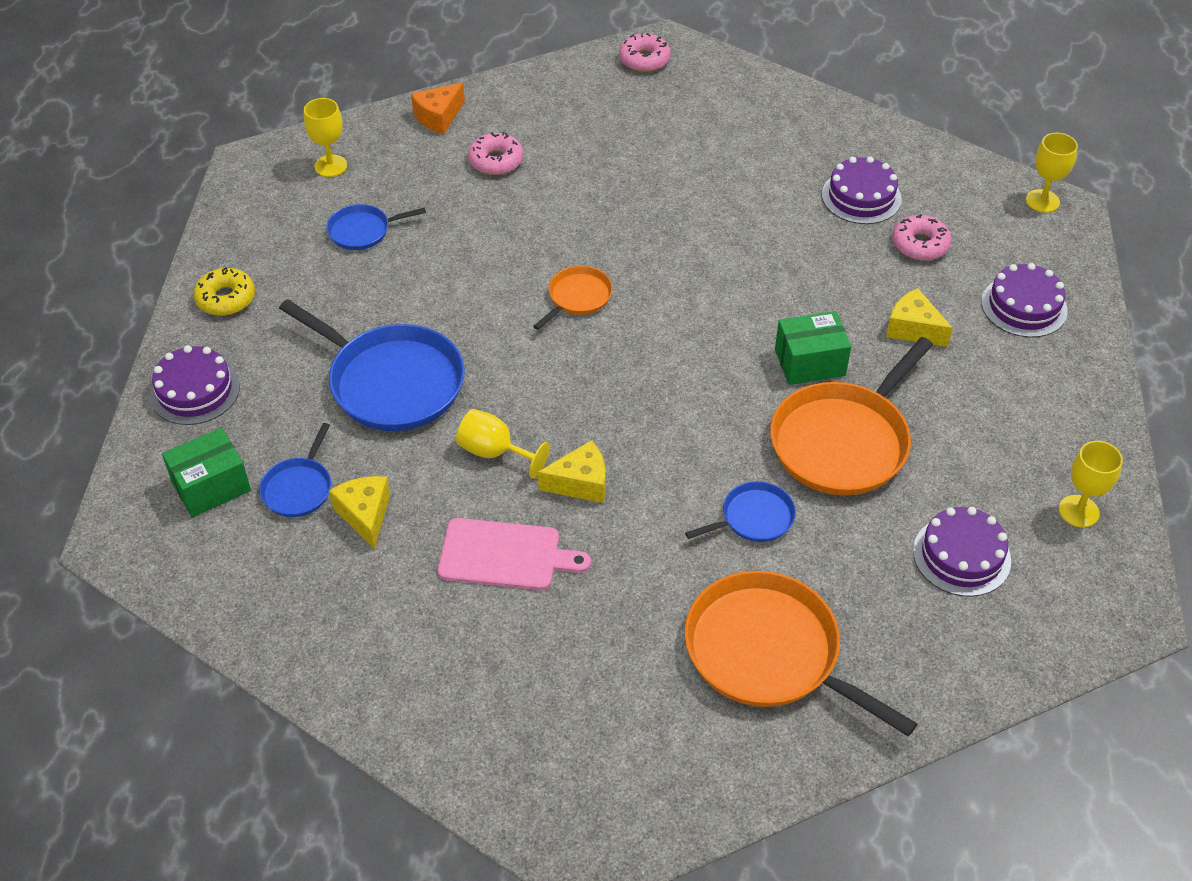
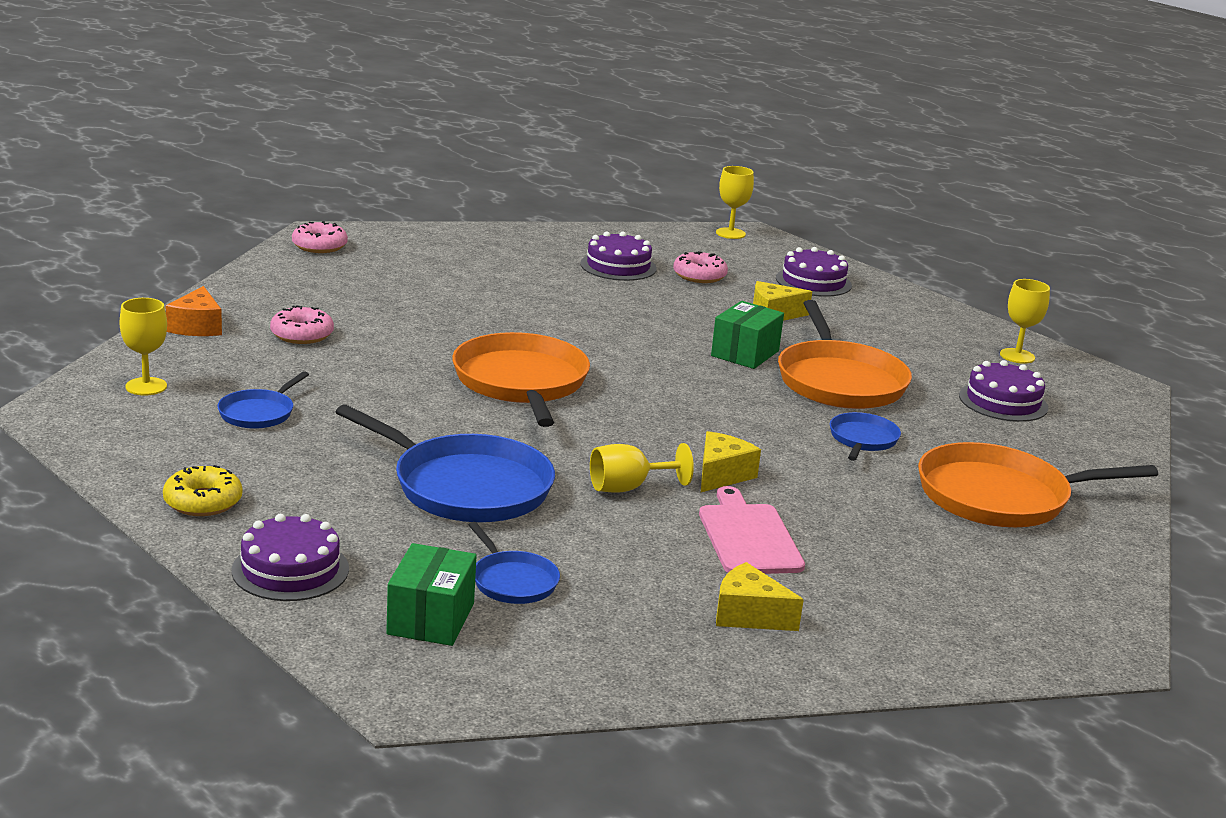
camera: 50 degrees left, 25 degrees down
(365, 515) = (600, 568): yellow cheese -> yellow cheese (748, 615)
(391, 382) = (465, 487): blue pan -> blue pan turned 45 degrees clockwise
(505, 555) = (748, 537): pink cutting board -> pink cutting board turned 60 degrees counterclockwise
(577, 297) = (521, 383): orange pan -> orange pan, size x1.99

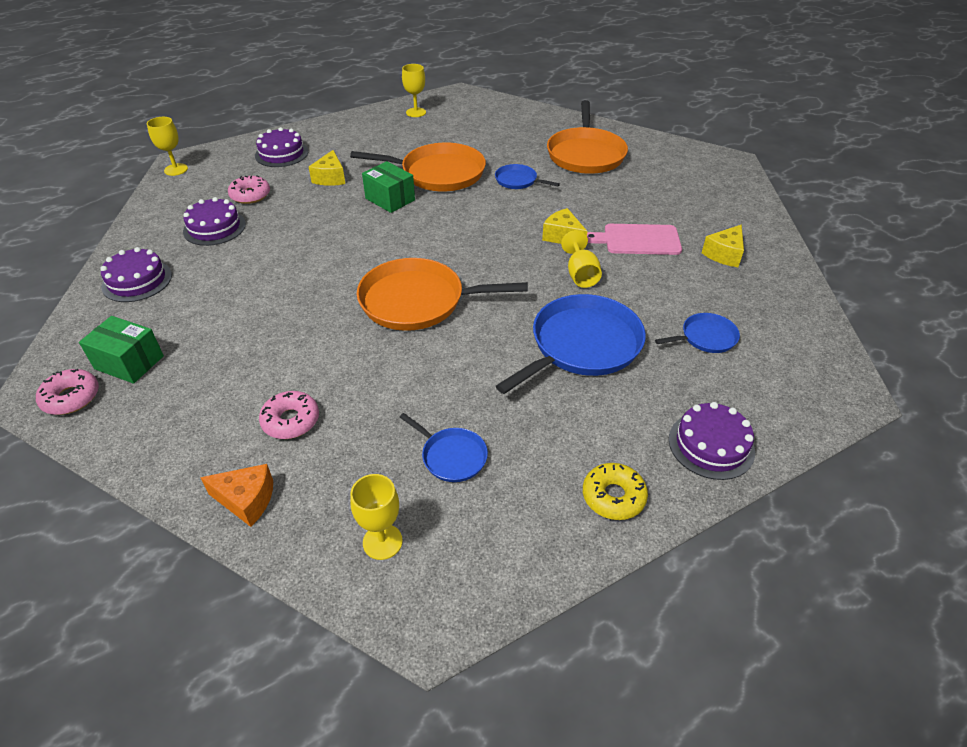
camera: 75 degrees left, 20 degrees up
(431, 619) = (759, 378): green box -> green box (129, 362)
(1003, 401) = (474, 129): purple cake -> purple cake (137, 281)

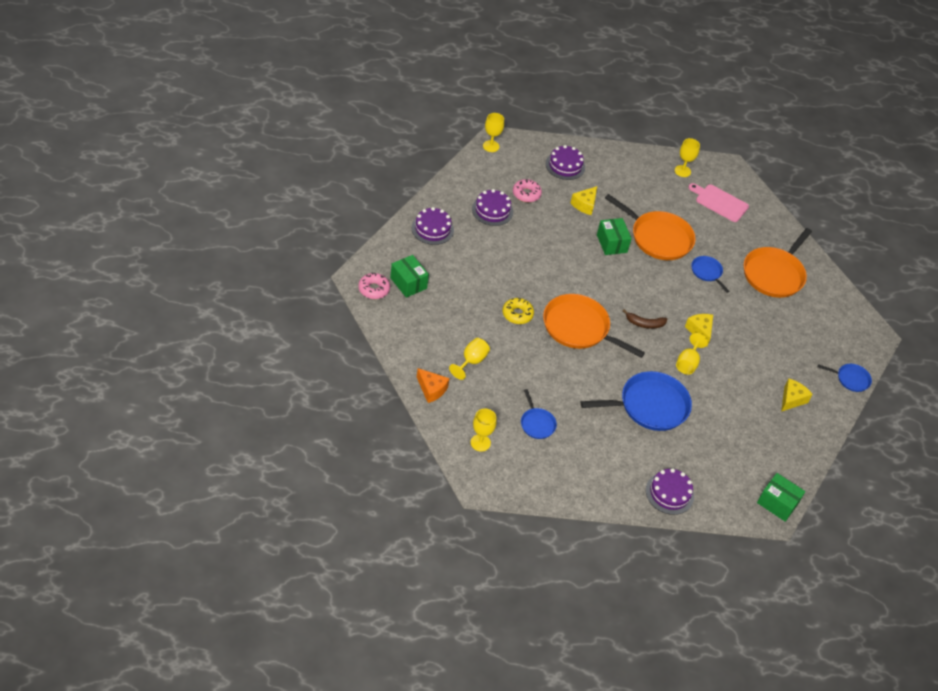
camera: 25 degrees right, 5 degrees up
(291, 421) = (471, 361): pink donut -> yellow goblet
(494, 258) = (644, 324): none -> brown banana
(613, 496) = (599, 486): yellow donut -> yellow donut (517, 314)
(638, 240) = (746, 359): pink cutting board -> pink cutting board (719, 202)
(705, 337) = (724, 441): blue pan -> blue pan (850, 379)
(724, 254) = (791, 399): yellow cheese -> yellow cheese turned 150 degrees clockwise
(838, 376) = (777, 503): none -> green box

